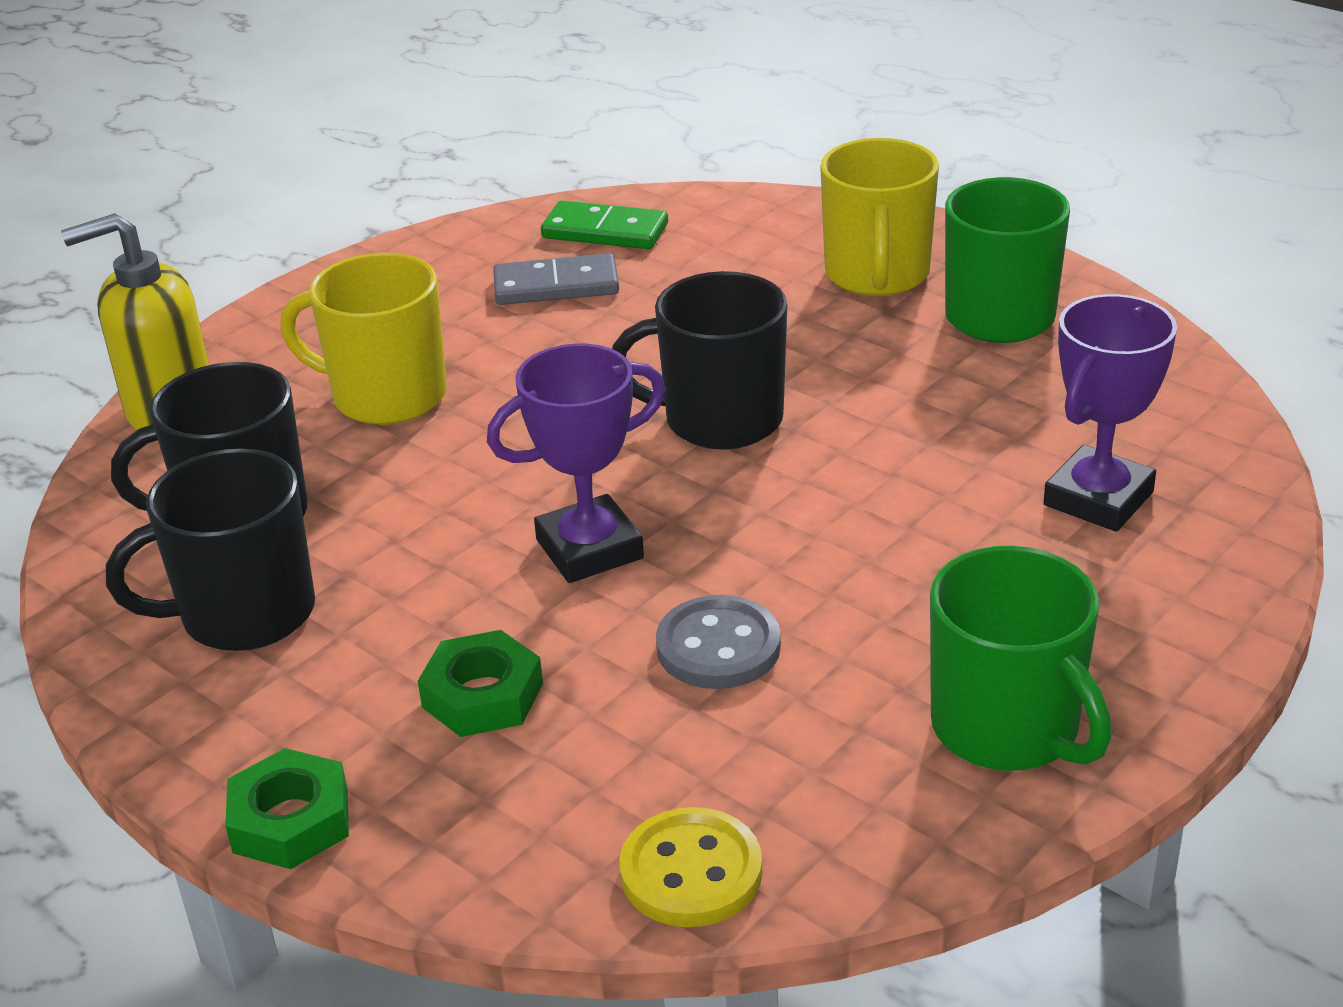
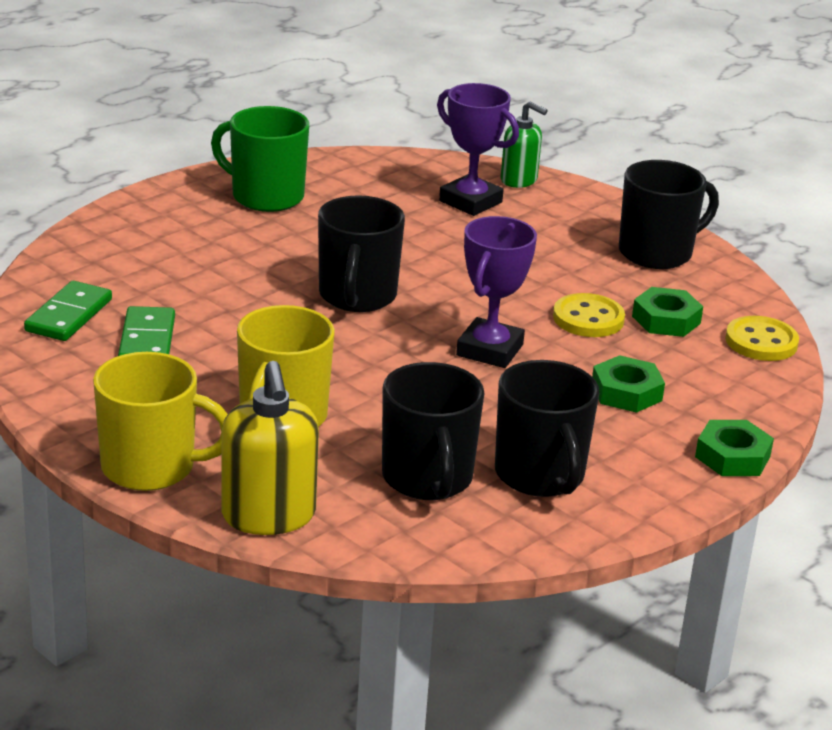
camera: 90 degrees left, 5 degrees down
(556, 285) = (147, 341): grey domino -> green domino
(589, 549) = (490, 350): purple trophy -> purple trophy turned 45 degrees clockwise
(718, 647) = (588, 319): grey button -> yellow button
(741, 741) = (666, 320): none -> green nut
(877, 275) = (194, 226): yellow mug -> yellow mug (151, 467)
(1008, 729) = (657, 253): green mug -> black mug
(1223, 547) = (519, 180): none -> green soap dispenser

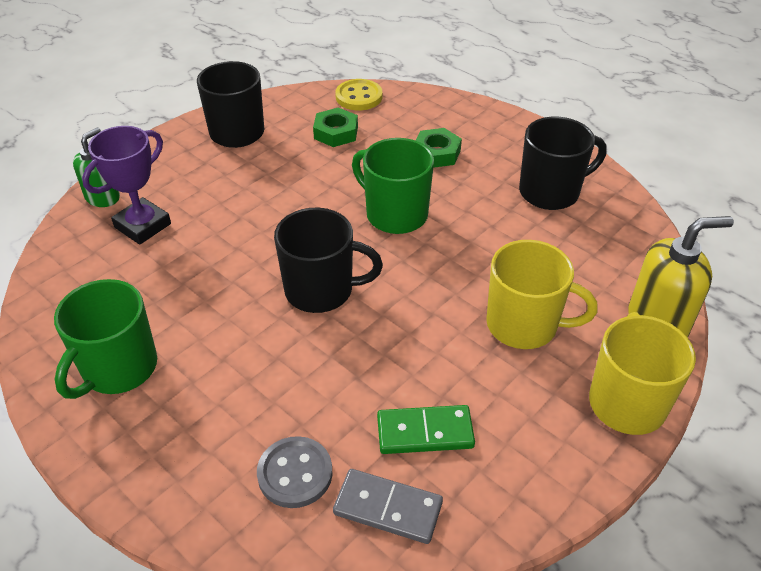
camera: 90 degrees left, 15 degrees up
(68, 315) = (388, 508): green domino -> grey domino
(121, 274) = (295, 473): none -> grey button
(427, 479) = (576, 243): black mug -> none
(490, 350) = (395, 214): purple trophy -> green mug
(588, 319) = (340, 166): yellow button -> none
(732, 456) = (499, 116): green nut -> none

